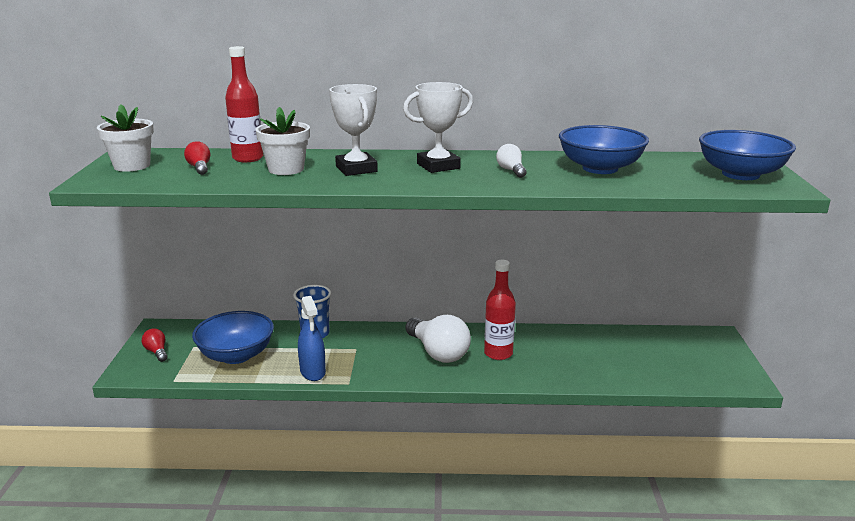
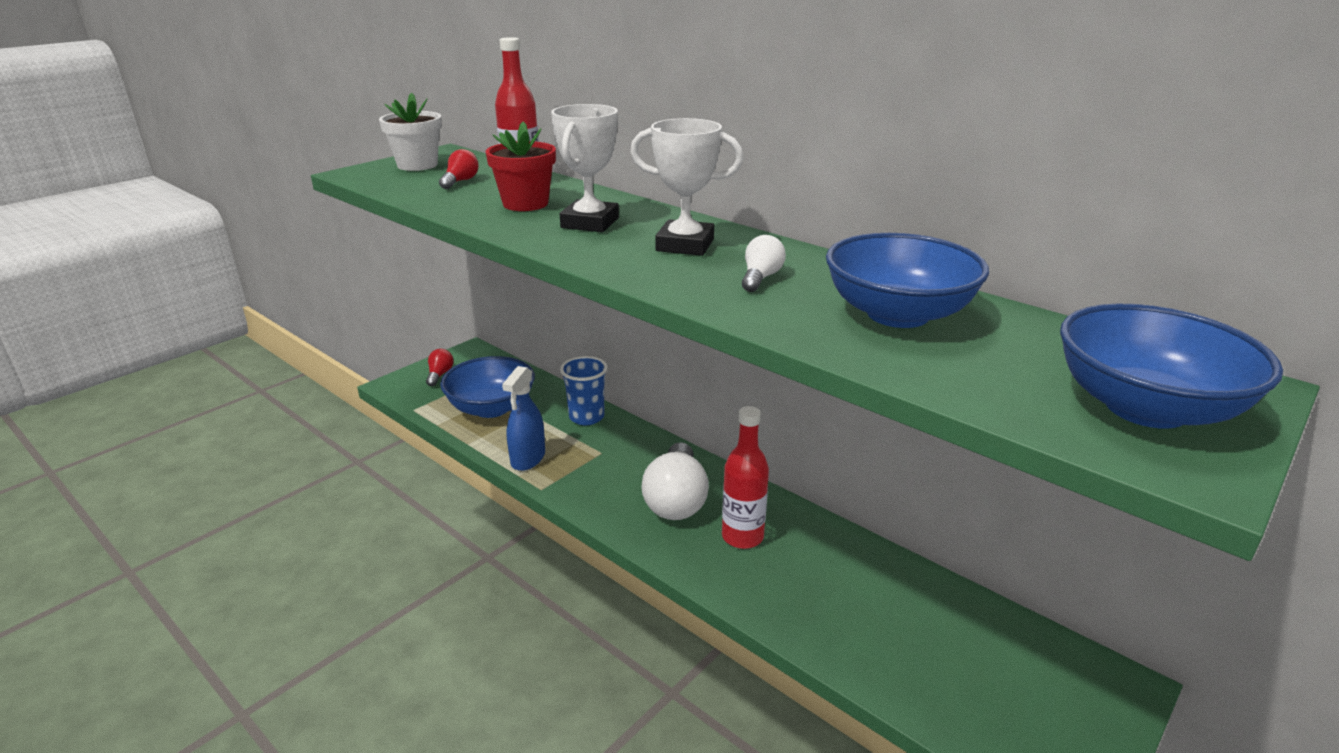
camera: 40 degrees right, 5 degrees up
(286, 169) = (525, 204): white flower pot -> red flower pot

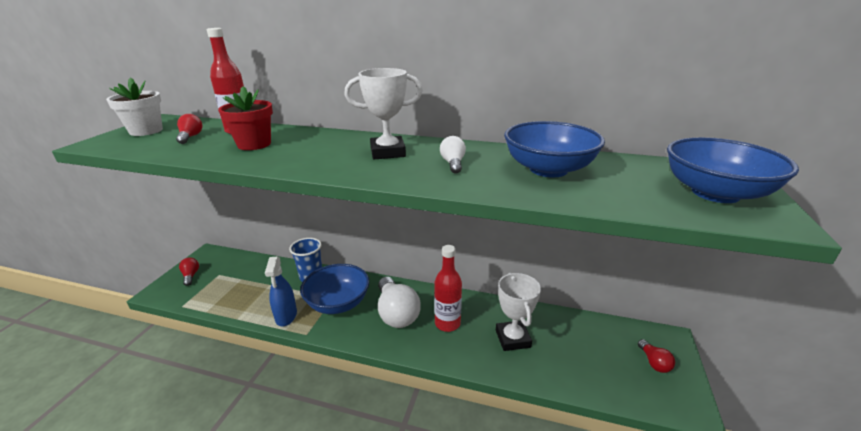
camera: 25 degrees left, 0 degrees up
(491, 408) = (242, 288): blue bowl -> blue bowl (338, 303)
(590, 223) = (312, 149): white trophy -> white trophy (512, 339)
(1058, 707) = (654, 362): none -> red light bulb

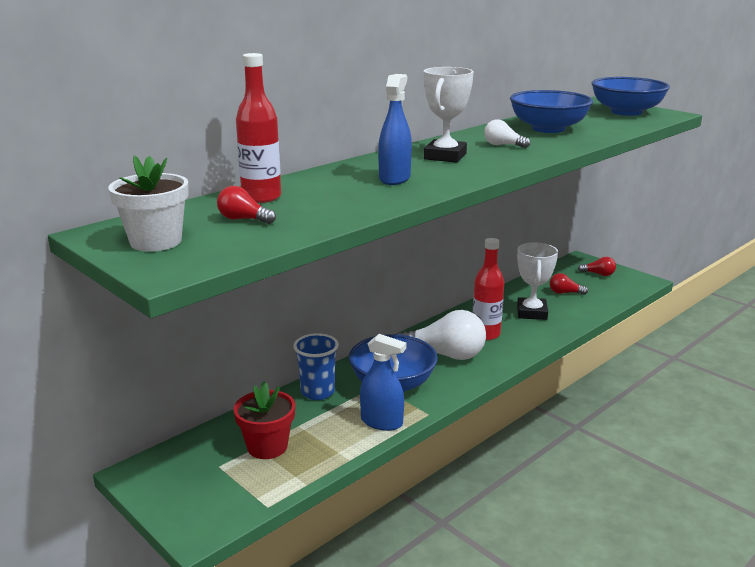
camera: 60 degrees left, 5 degrees down
(191, 276) = (189, 493): red light bulb -> red light bulb (565, 293)
(254, 144) = (334, 195): red flower pot -> red flower pot (267, 447)
(307, 151) = (394, 178): none -> blue spray bottle
(512, 339) = (531, 312): white trophy -> white trophy turned 75 degrees clockwise

